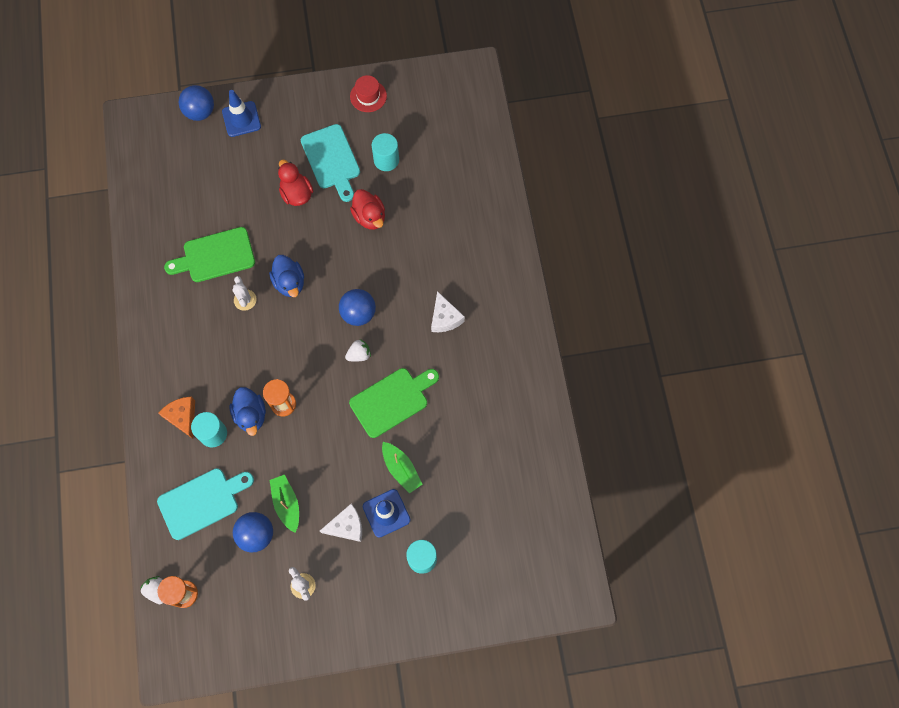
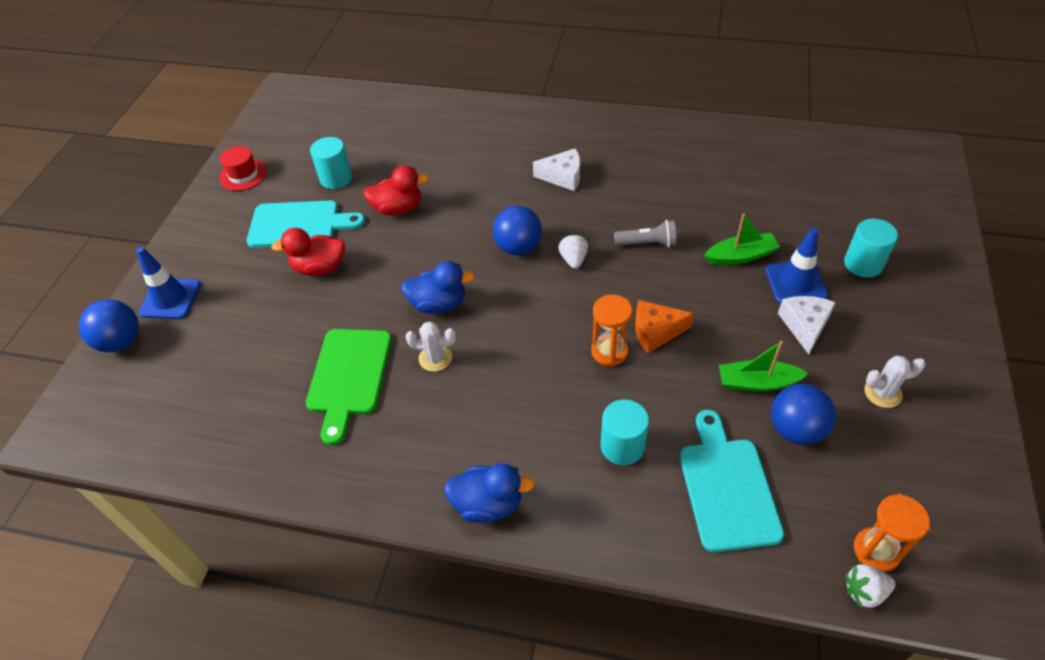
camera: 65 degrees left, 20 degrees down
(182, 417) = (580, 480): orange cheese -> orange cheese (656, 331)
(251, 415) = (611, 392): blue duck -> blue duck (488, 504)
(392, 400) = (647, 243): green cutting board -> grey flashlight

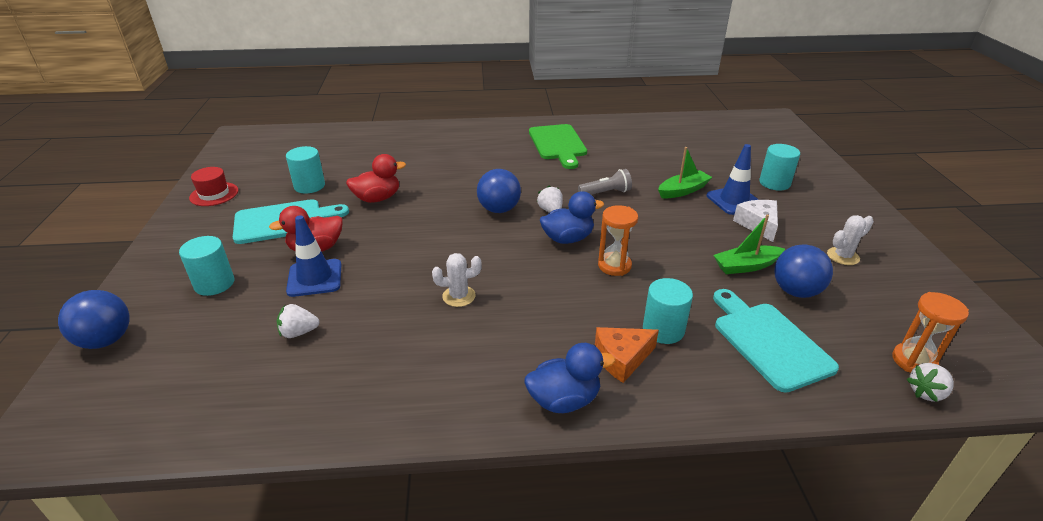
camera: 20 degrees left, 15 degrees down
(170, 299) = (158, 295): blue traffic cone -> blue traffic cone (314, 278)
(219, 294) = (214, 284): none -> turquoise cylinder
(278, 369) = (299, 332): none -> white strawberry
(349, 376) = (377, 325): green cutting board -> green cutting board (558, 144)
(438, 304) = (444, 257): blue duck -> blue duck (567, 239)
(563, 176) = (514, 161): white cheese -> none
(656, 331) = (645, 246): orange cheese -> orange cheese (622, 358)

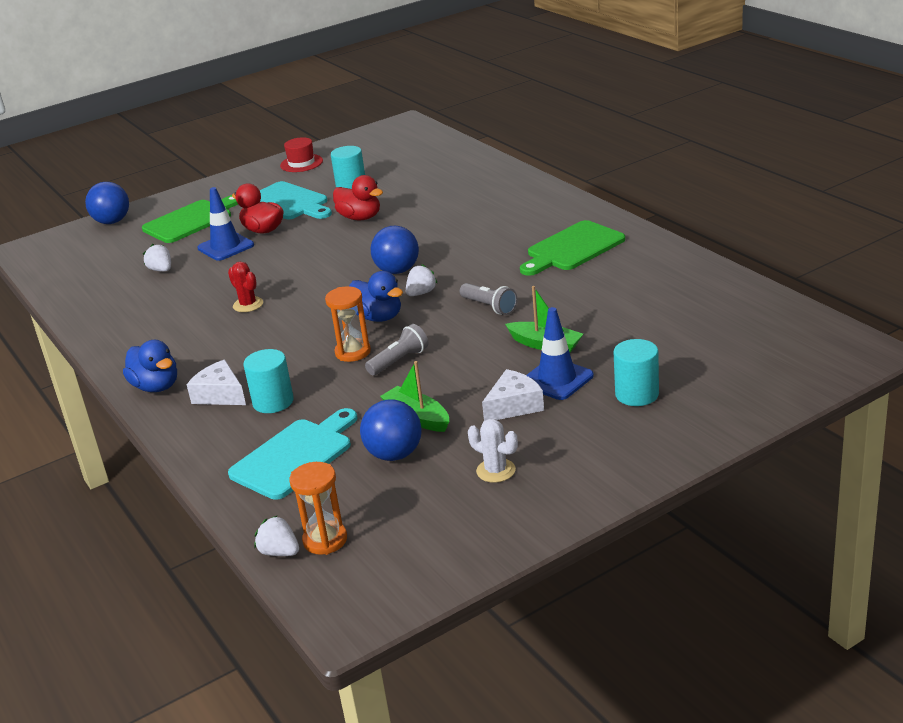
camera: 65 degrees right, 5 degrees down
(214, 284) = (191, 220): turquoise cylinder -> green cutting board
(459, 296) = (248, 305): white cactus -> red cactus
(622, 358) = (220, 395): orange cheese -> white cheese
(650, 249) = (399, 361): none -> grey flashlight

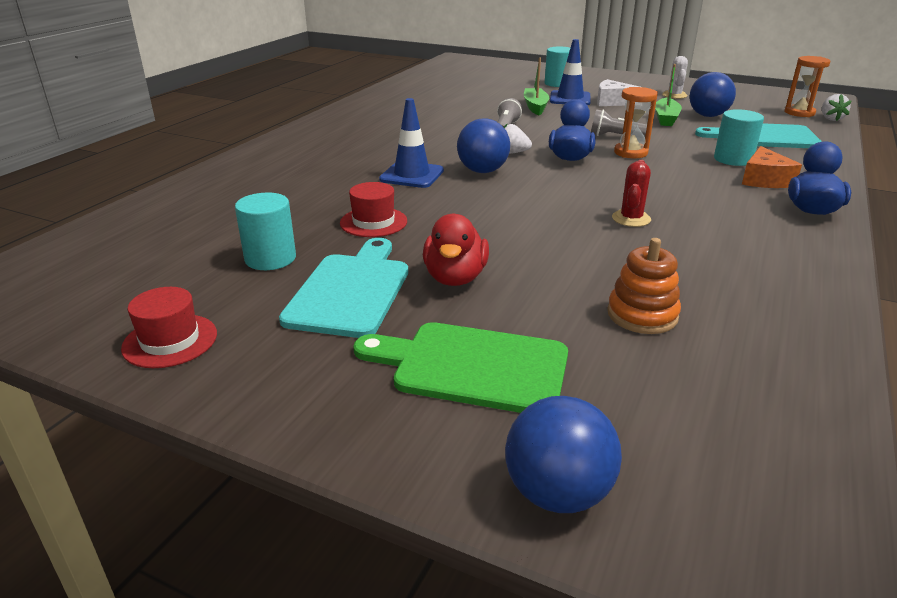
camera: 125 degrees left, 0 degrees up
(161, 270) = (642, 315): white strawberry -> orange stacking toy
(220, 395) = (764, 180): white cheese -> orange cheese
(226, 247) = (527, 288): blue traffic cone -> blue traffic cone (412, 175)
(360, 217) = (373, 222): red duck -> red hat
(572, 248) = (383, 123): green cutting board -> none

